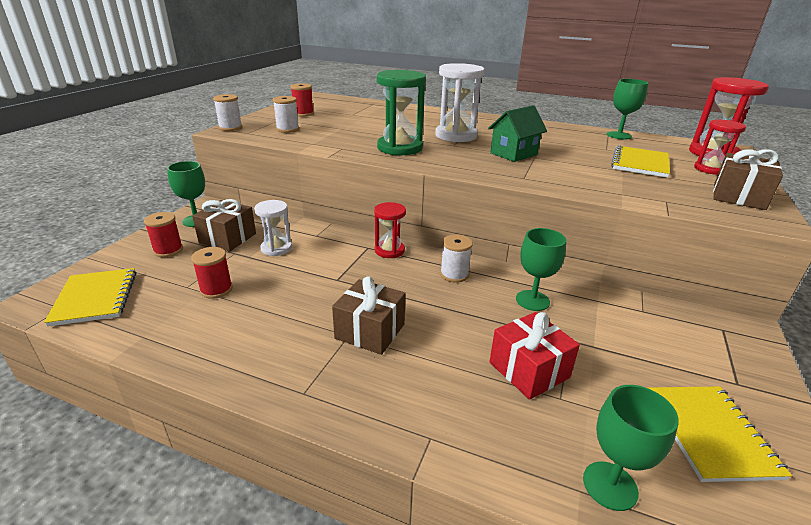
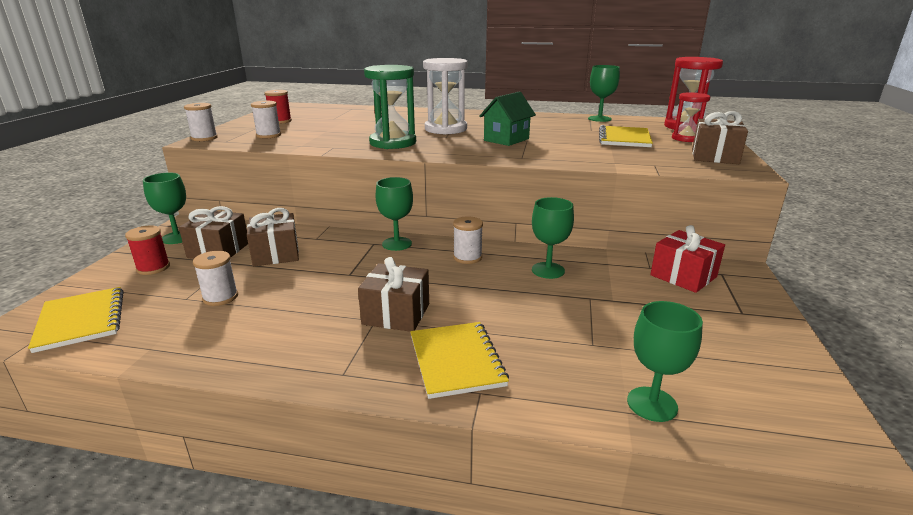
camera: 10 degrees left, 5 degrees down
(216, 289) = (220, 297): red spool -> white spool
(276, 248) = (276, 254): white hourglass -> brown gift
(389, 250) = (397, 244): red hourglass -> green goblet
(529, 370) = (558, 326): red gift -> red gift (683, 276)
(709, 433) = (727, 353): yellow notebook -> yellow notebook (456, 361)

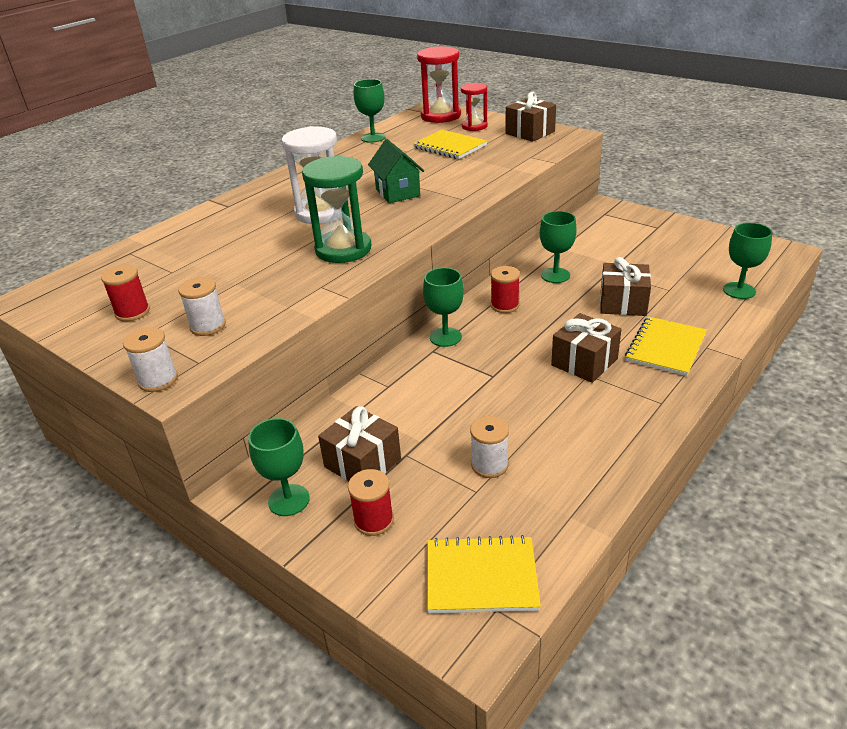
camera: 60 degrees left, 10 degrees up
(276, 254) = (408, 418): brown gift -> brown gift (623, 303)
(456, 361) = (665, 348): yellow notebook -> yellow notebook turned 75 degrees counterclockwise
(467, 257) = (504, 305): white spool -> red spool
(683, 276) = (599, 227): red gift -> none

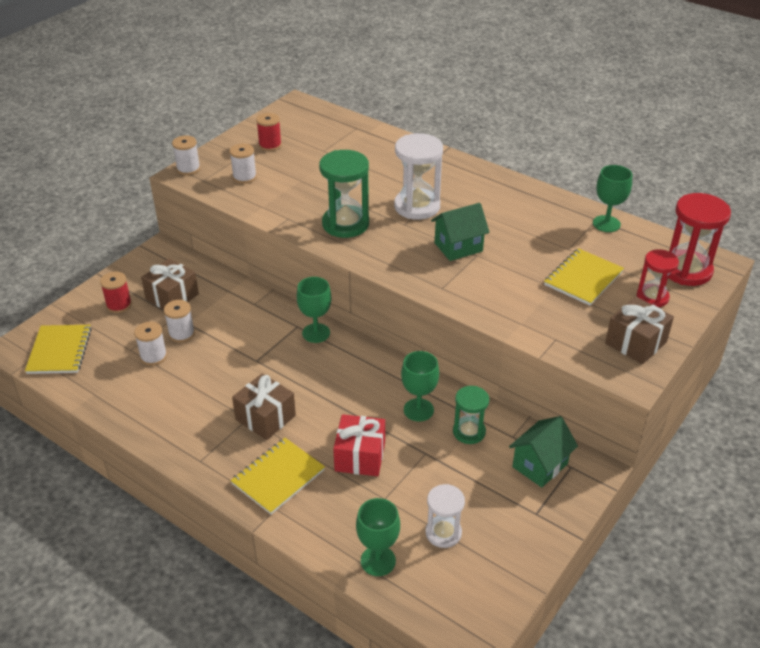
camera: 85 degrees right, 5 degrees up
(289, 500) = (147, 269): green goblet -> none
(444, 443) = (181, 334): none -> white spool
(504, 305) = (363, 371): red spool -> none
(577, 252) = (469, 432): none -> green hourglass
(607, 225) = (540, 465): none -> green house
(623, 303) = (360, 456): brown gift -> red gift
(665, 348) = (278, 477): yellow notebook -> yellow notebook turned 75 degrees counterclockwise
(694, 263) = (443, 533): none -> white hourglass

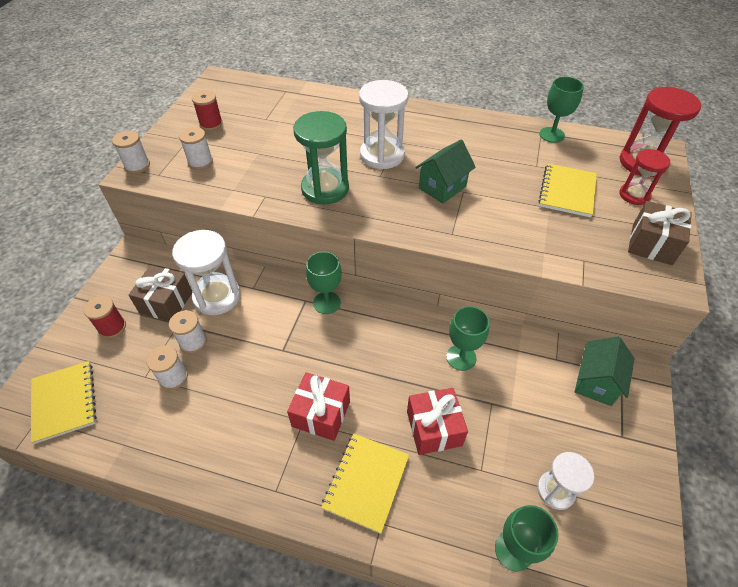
camera: 20 degrees left, 10 degrees up
(218, 303) = (217, 297): none -> white hourglass
(265, 417) = (321, 414): brown gift -> red gift
(469, 432) = (517, 367): green hourglass -> none

